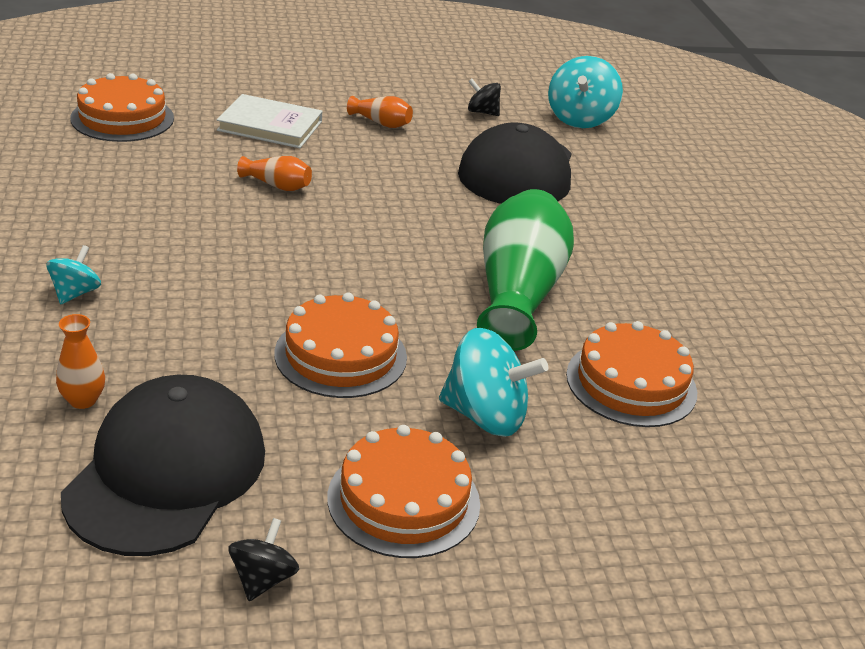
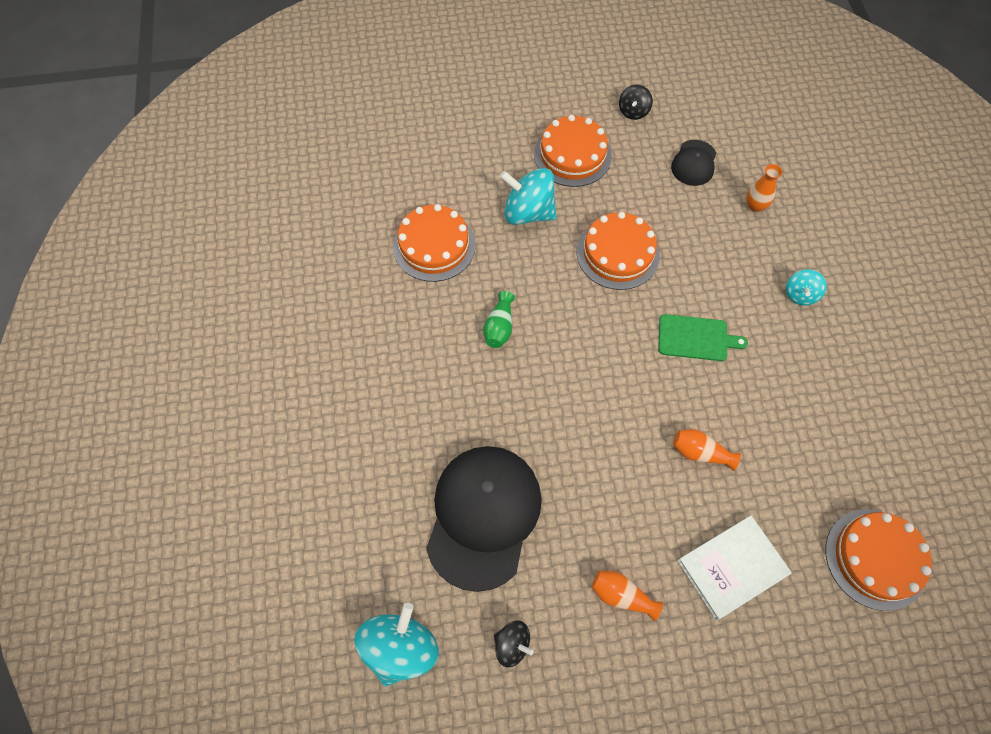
camera: 175 degrees left, 30 degrees up
(167, 472) = (694, 163): black cap -> black cap, size x0.49
(249, 265) = (696, 338): none -> green cutting board
(270, 126) = (732, 567): white book -> white book turned 45 degrees counterclockwise
(517, 293) = (499, 327): green vase -> green vase, size x0.43

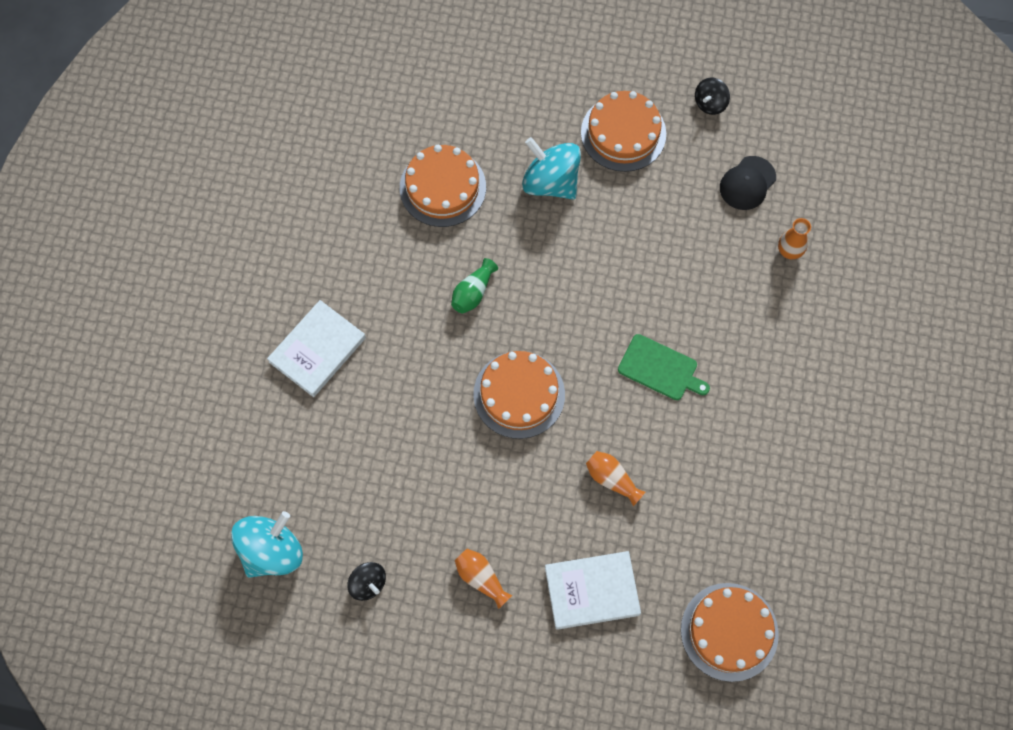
camera: 20 degrees right, 5 degrees up
(373, 428) = (317, 350): none -> white book
(483, 516) = (387, 465): black cap -> none
(617, 253) = (622, 256): orange cake -> orange cake (519, 394)
(800, 294) = (788, 360): turquoise spinning top -> none

